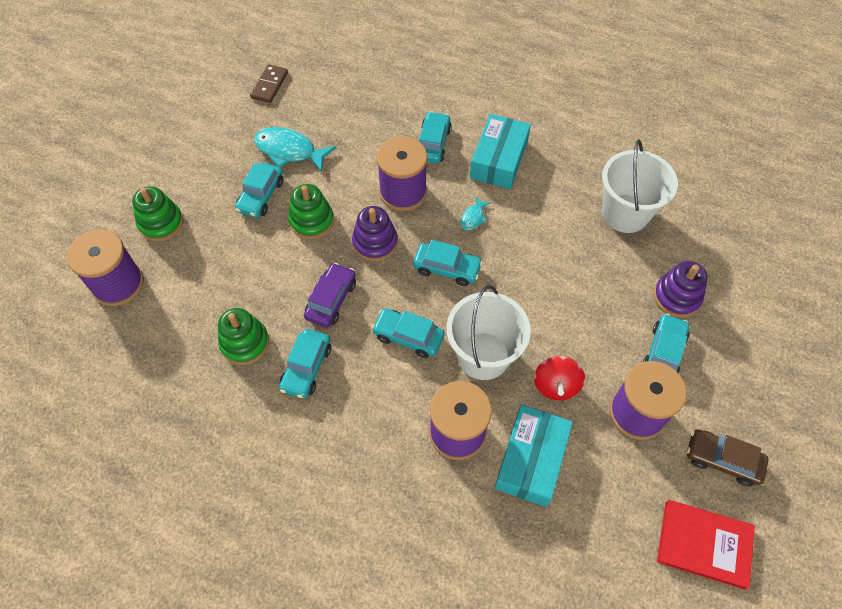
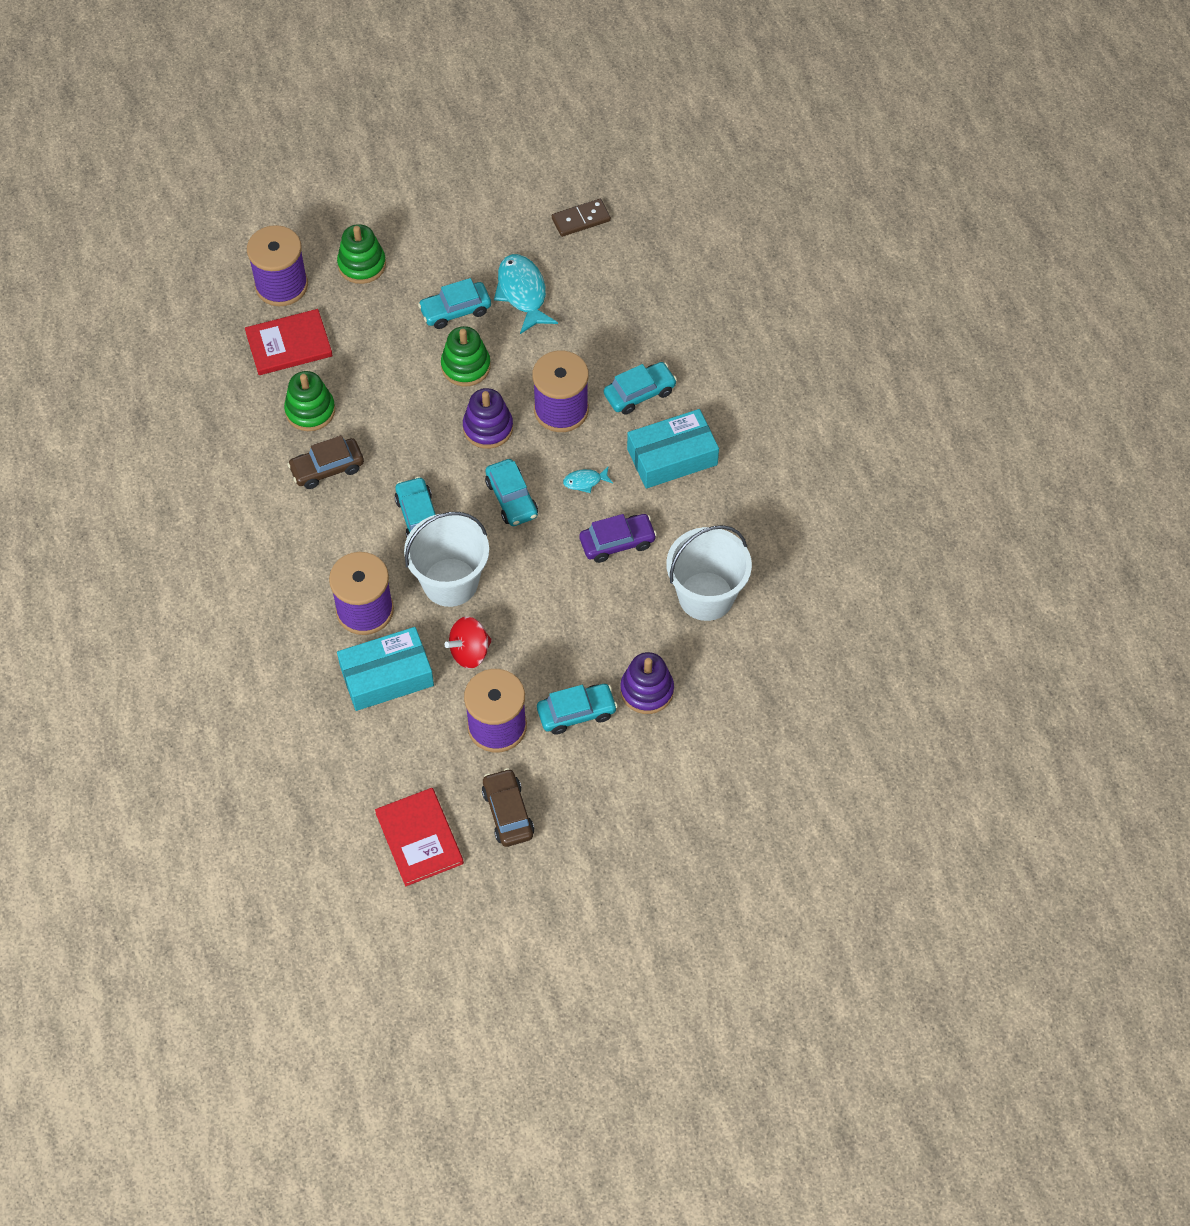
camera: 50 degrees right, 0 degrees up
(173, 316) = (289, 344): none -> red book
(306, 368) = (327, 468): turquoise car -> brown car
(331, 300) = (403, 439): purple car -> purple car (617, 542)

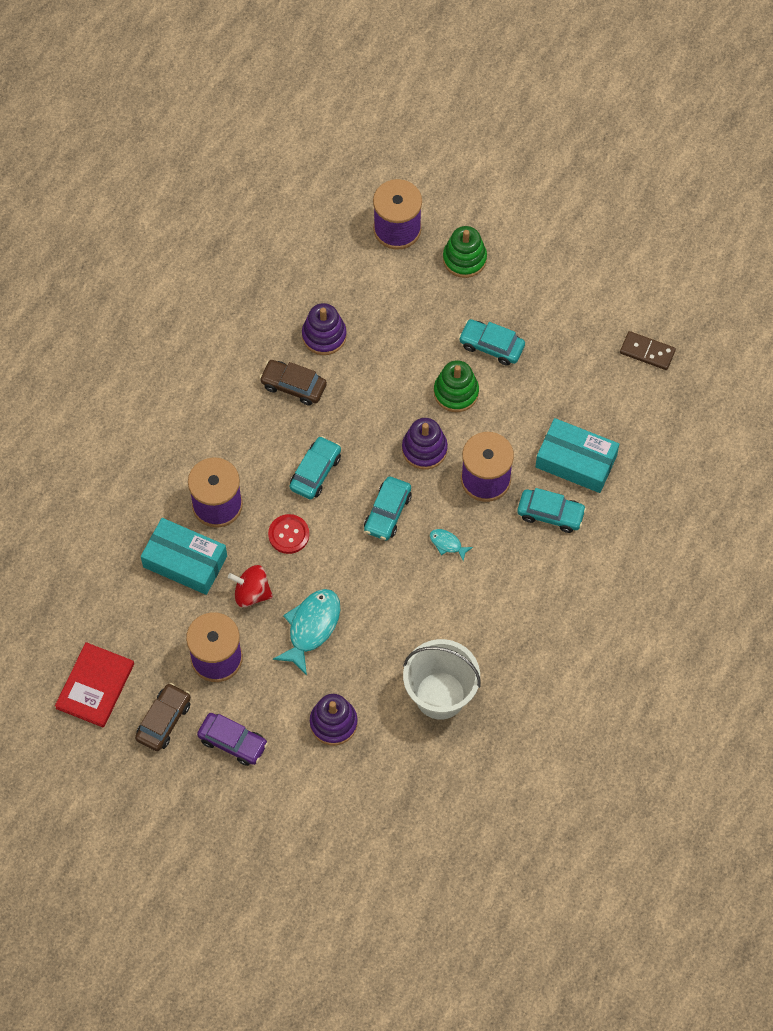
camera: 45 degrees right, 5 degrees up
(289, 344) = (358, 276): red book -> none
(310, 411) = (324, 335): green stacking toy -> purple stacking toy
(450, 582) = (288, 534): white bucket -> red button
(522, 293) = (549, 372): turquoise fish -> turquoise fish (311, 627)
(576, 712) = (274, 696): turquoise car -> none
(617, 542) = (423, 605): purple car -> purple car (233, 742)
(672, 457) = (523, 578): turquoise box -> turquoise box (576, 461)

